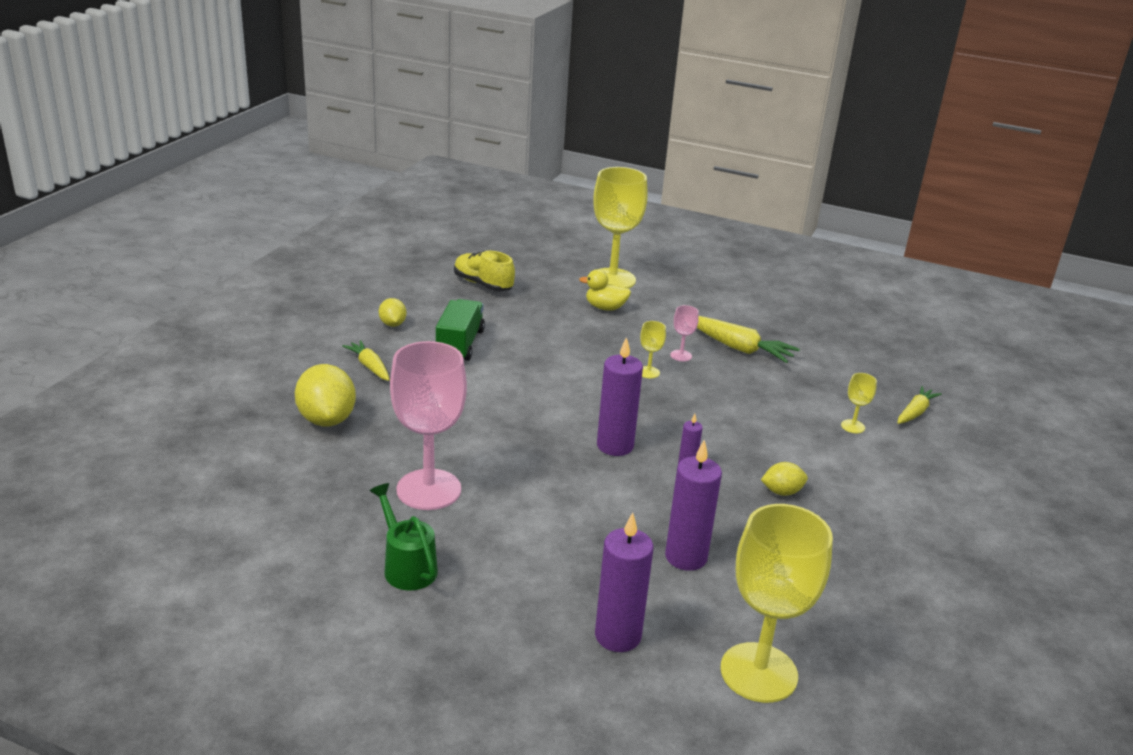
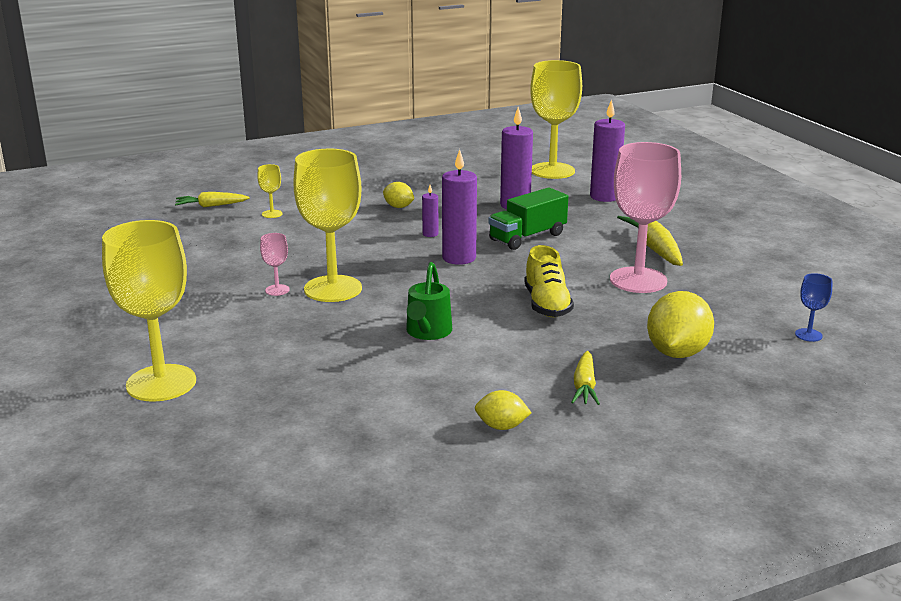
camera: 135 degrees left, 5 degrees down
(223, 485) = (808, 335): none -> blue goblet
(392, 324) = (501, 426): yellow lemon -> yellow lemon turned 75 degrees clockwise
(407, 566) = (697, 252): green watering can -> green watering can (427, 332)
(460, 344) = (459, 374): green truck -> green truck (527, 237)
(483, 284) = (315, 438): yellow shoe -> yellow shoe (547, 304)
(605, 308) = (243, 355): yellow duck -> none
(648, 372) = (333, 289): yellow goblet -> yellow goblet, size x2.40
(738, 348) = (216, 278): yellow carrot -> yellow carrot (654, 249)

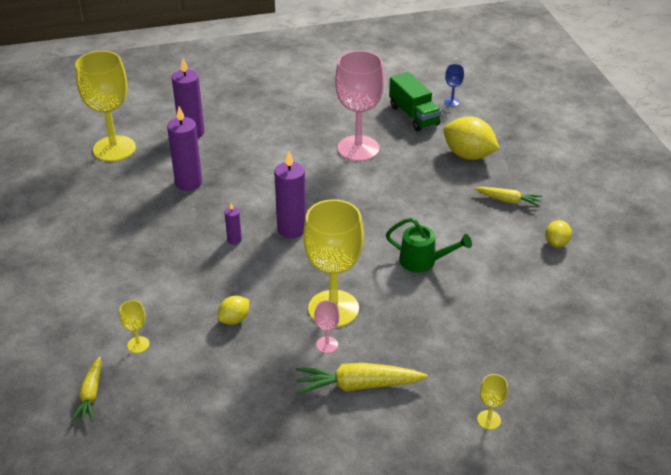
camera: 80 degrees left, 15 degrees up
(161, 383) = (489, 420): yellow goblet -> yellow goblet, size x0.42
(398, 207) = (160, 253): yellow lemon -> yellow lemon (234, 319)
(527, 237) = (262, 186): green truck -> green truck (413, 115)
(547, 304) = (388, 197): yellow shoe -> none
(654, 249) = (306, 130): yellow carrot -> yellow carrot (358, 385)

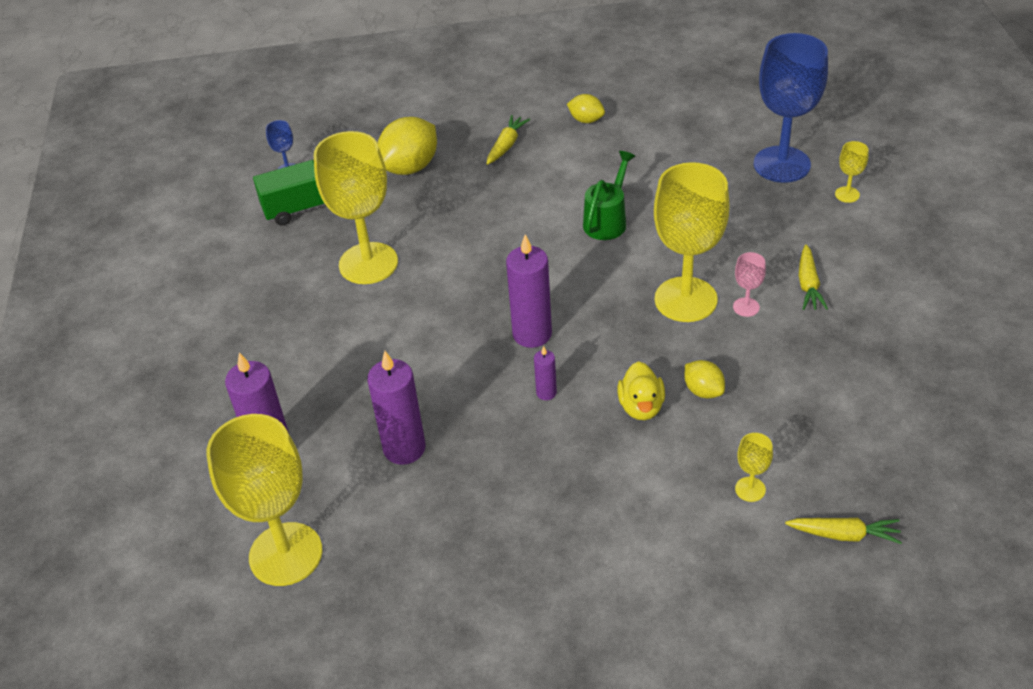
camera: 80 degrees left, 5 degrees up
(219, 287) = (641, 407): none -> yellow duck
(358, 148) = (368, 263): pink goblet -> yellow goblet
(358, 385) = (808, 284): yellow carrot -> yellow carrot, size x0.63
(524, 372) = (781, 164): none -> blue goblet

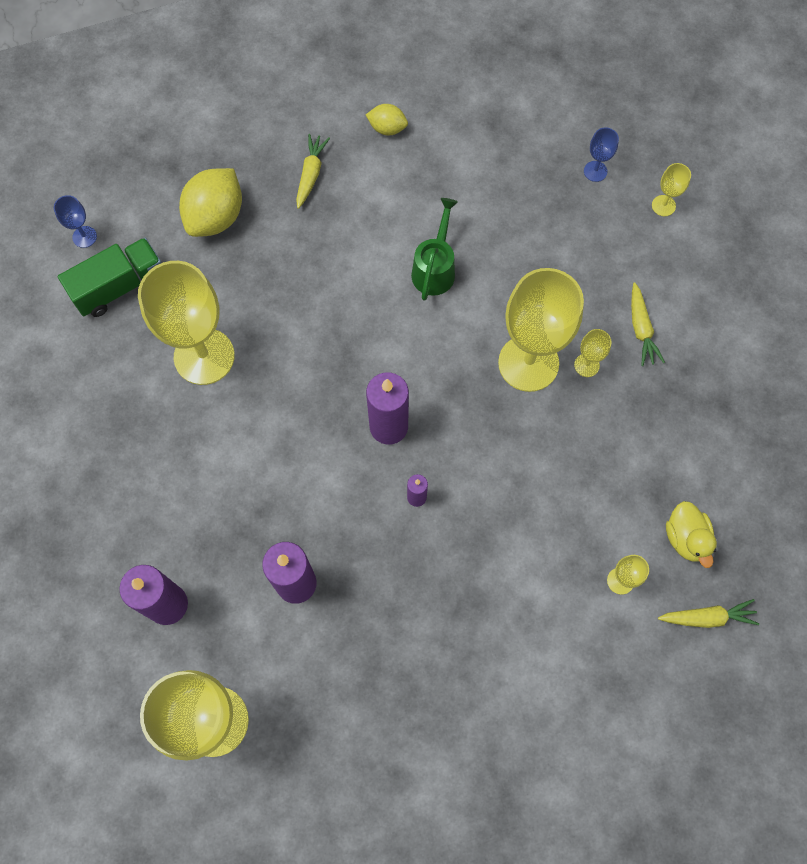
camera: 15 degrees left, 25 degrees up
(641, 407) = (508, 501): yellow duck -> yellow duck (686, 538)
(703, 391) = (562, 473): yellow lemon -> none
(746, 307) = (586, 365): pink goblet -> yellow goblet
(781, 164) = (595, 171): blue goblet -> blue goblet, size x0.42

